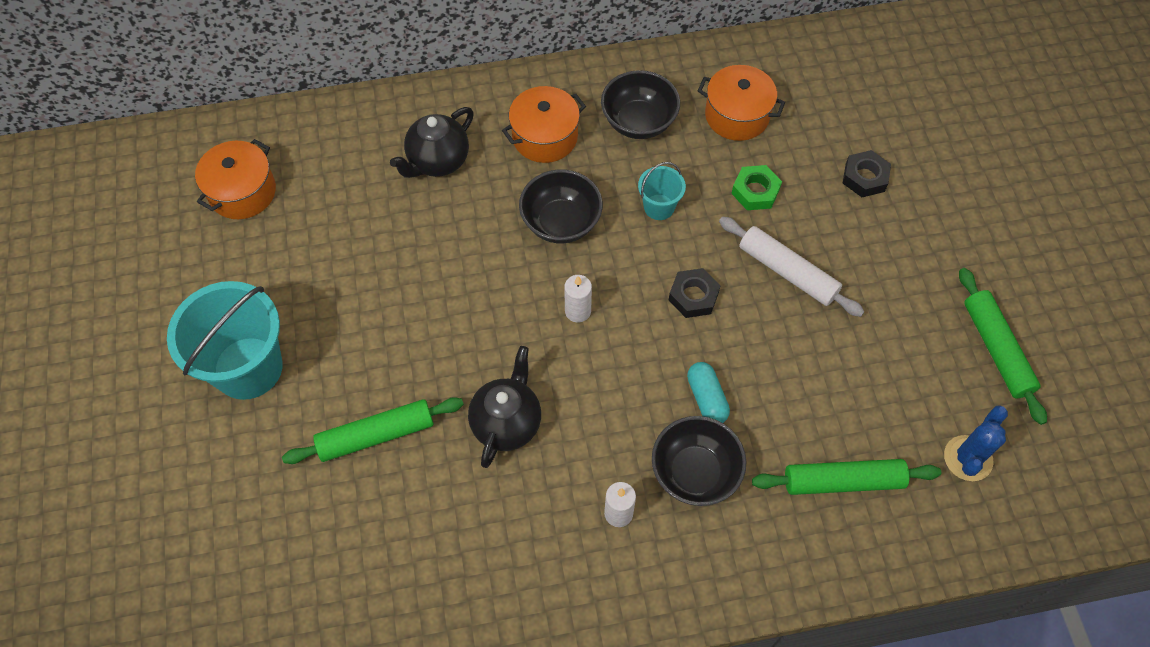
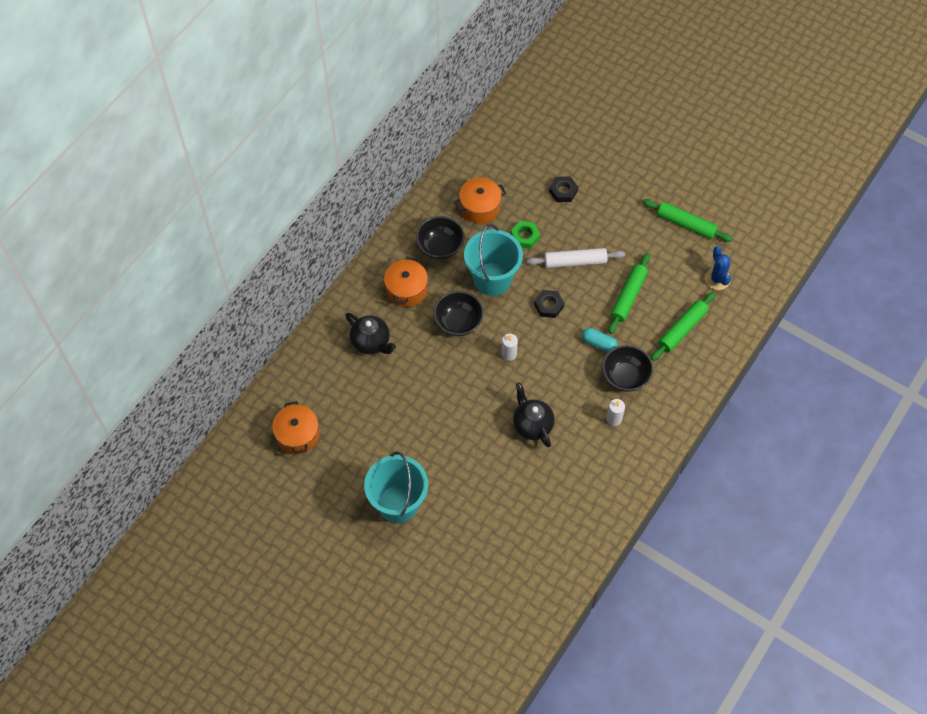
camera: 45 degrees left, 0 degrees up
(376, 435) = (485, 479): green rolling pin -> green rolling pin (628, 296)
(438, 161) = (371, 342): black teapot -> black teapot turned 45 degrees counterclockwise
(659, 207) = (492, 279): turquoise bucket -> turquoise bucket, size x2.07

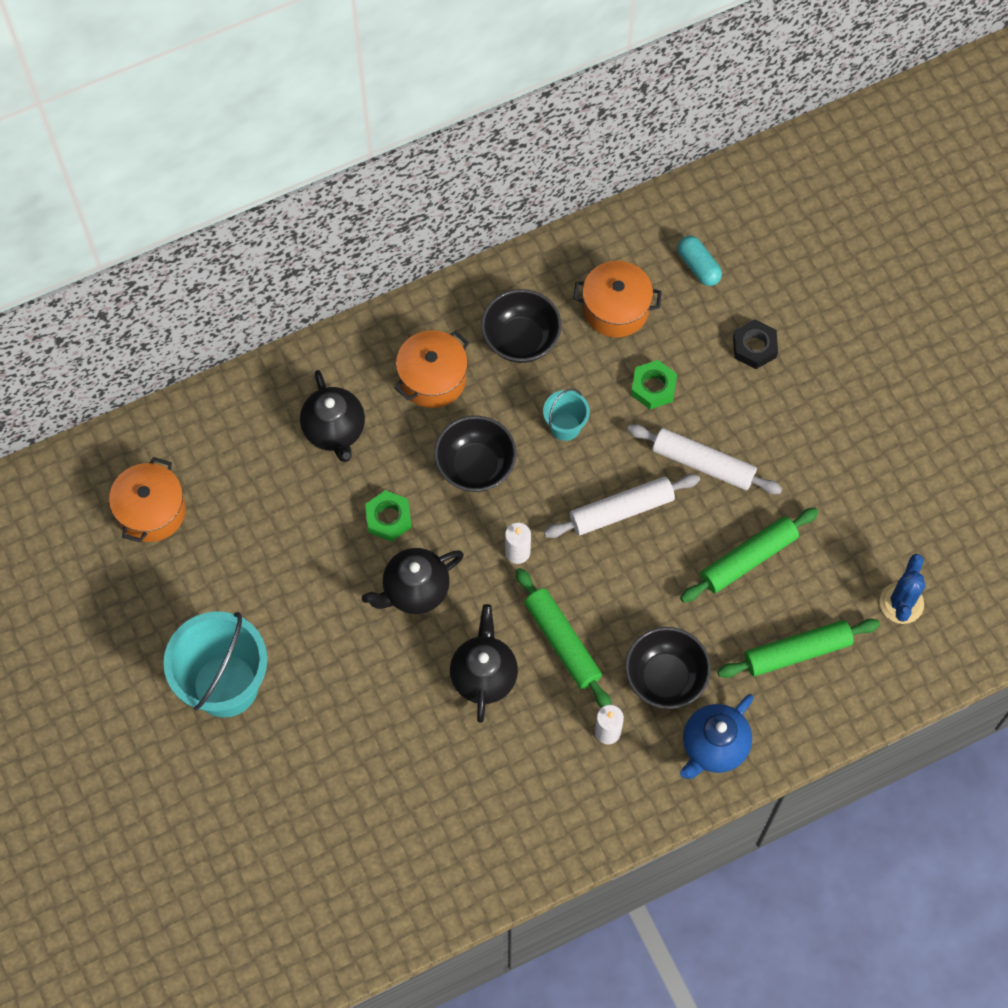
camera: 30 degrees right, 5 degrees up
(429, 372) = (388, 518): none -> green nut
(468, 401) = (415, 590): none -> black teapot
(492, 279) = (565, 427): turquoise bucket -> turquoise bucket, size x0.48
(548, 306) = (621, 510): black nut -> white rolling pin
(599, 343) = (658, 606): turquoise capsule -> turquoise capsule (698, 266)
(671, 397) = (713, 747): none -> blue teapot
(686, 224) = (908, 493): green rolling pin -> green rolling pin (562, 642)

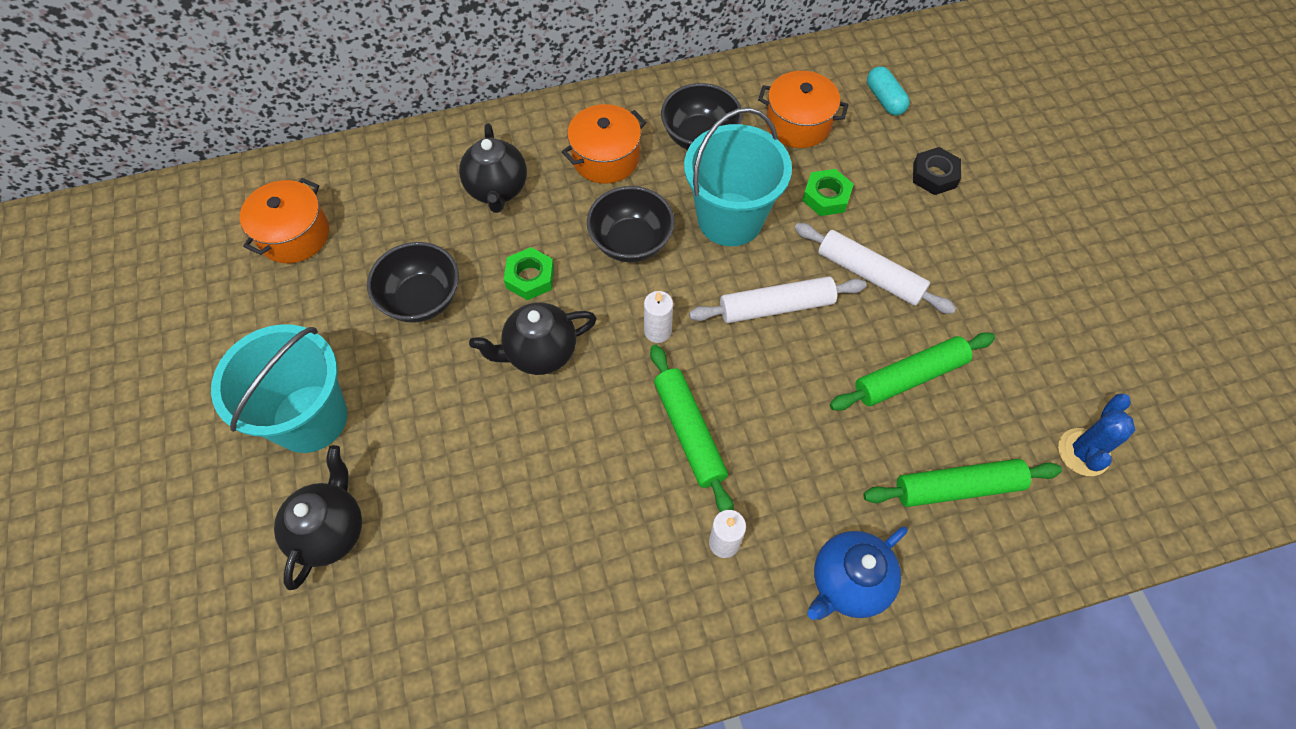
camera: 10 degrees right, 5 degrees down
(484, 676) = (594, 455): black teapot -> black teapot (330, 531)
(565, 427) = (730, 219): turquoise bucket -> turquoise bucket, size x2.07
(665, 678) = (800, 491): black bowl -> black bowl (422, 299)

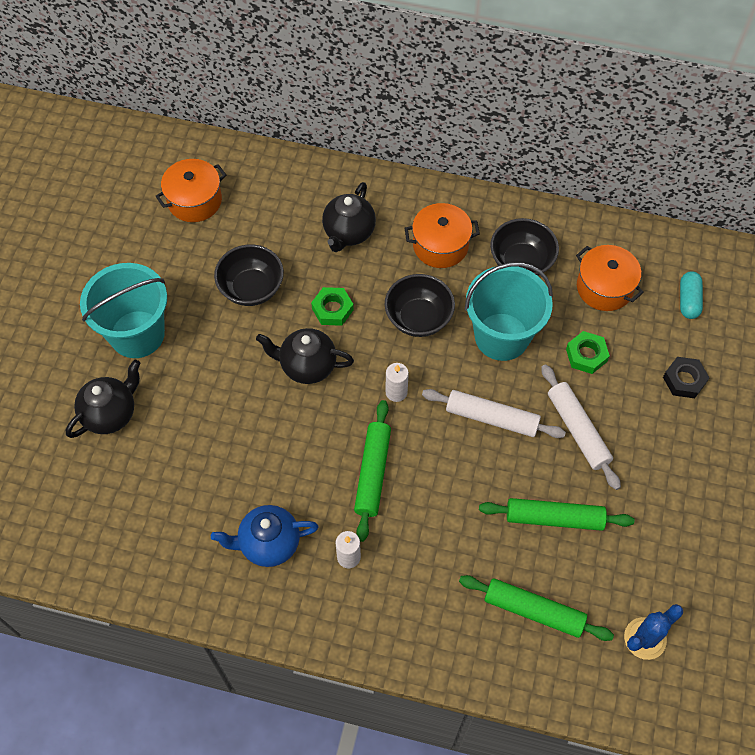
camera: 30 degrees right, 0 degrees up
(848, 583) = (413, 628): blue teapot -> blue teapot (268, 544)

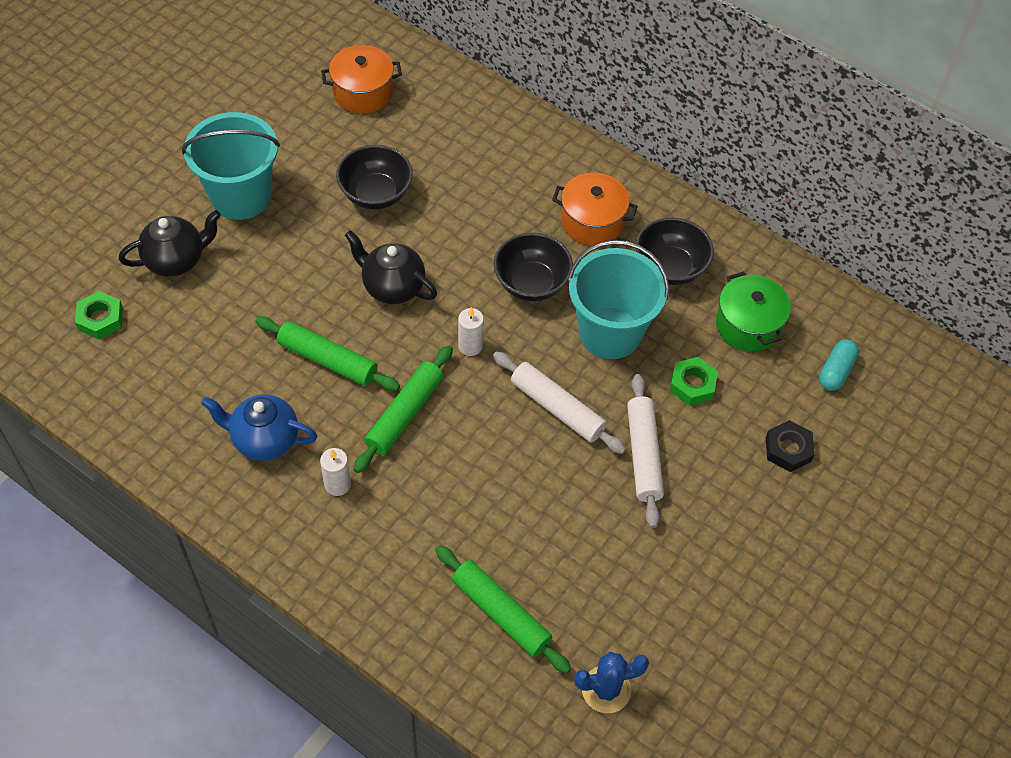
camera: 20 degrees right, 5 degrees down
(332, 309) = (447, 243): green nut -> green nut (100, 319)
(348, 233) = (502, 176): black teapot -> none
(554, 518) = (571, 531): green rolling pin -> green rolling pin (328, 360)
(604, 287) = (748, 325): orange pot -> green pot

